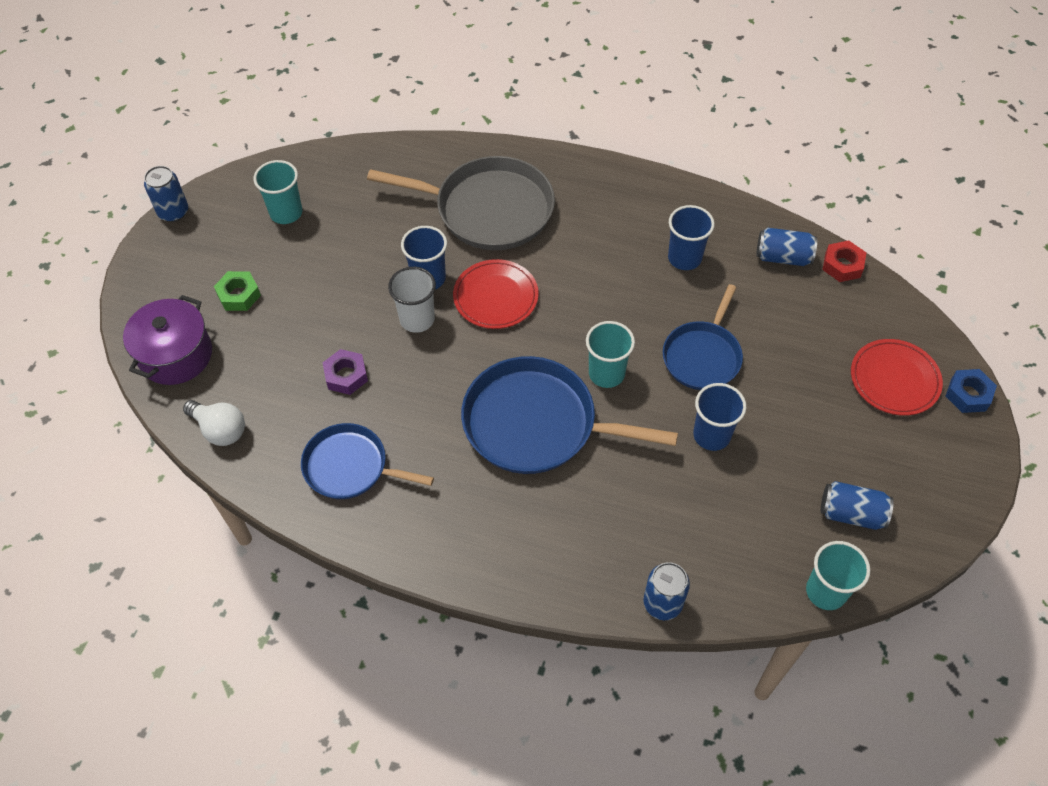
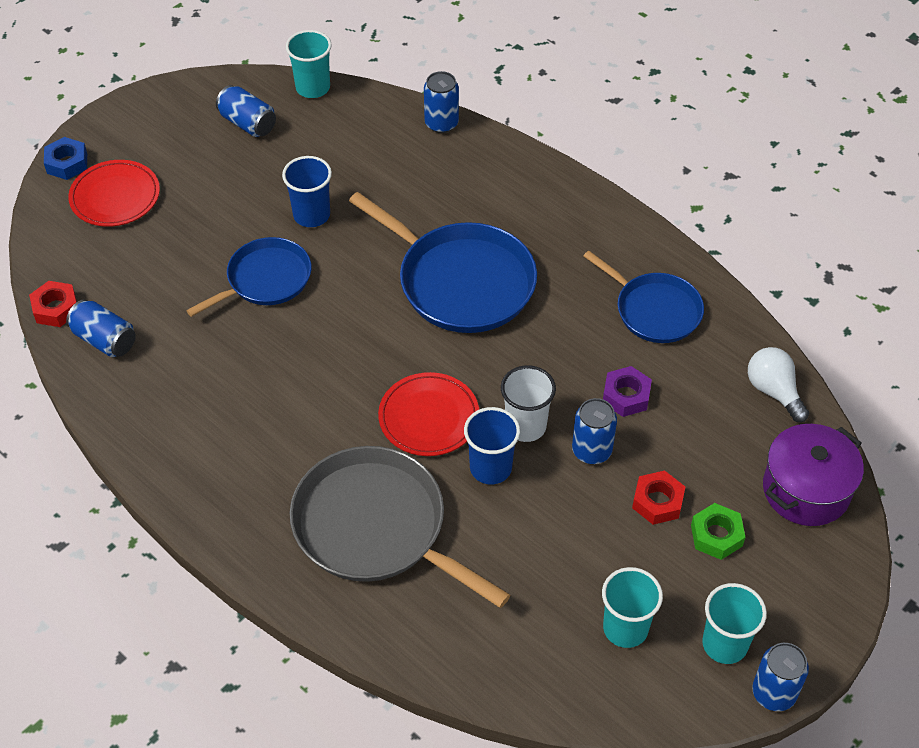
camera: 155 degrees left, 5 degrees down
(291, 302) = (657, 502): none -> red nut
(356, 320) = (591, 450): none -> blue can
(606, 373) = (367, 299): turquoise cup -> turquoise cup (724, 644)
(684, 258) = (203, 379): blue cup -> none

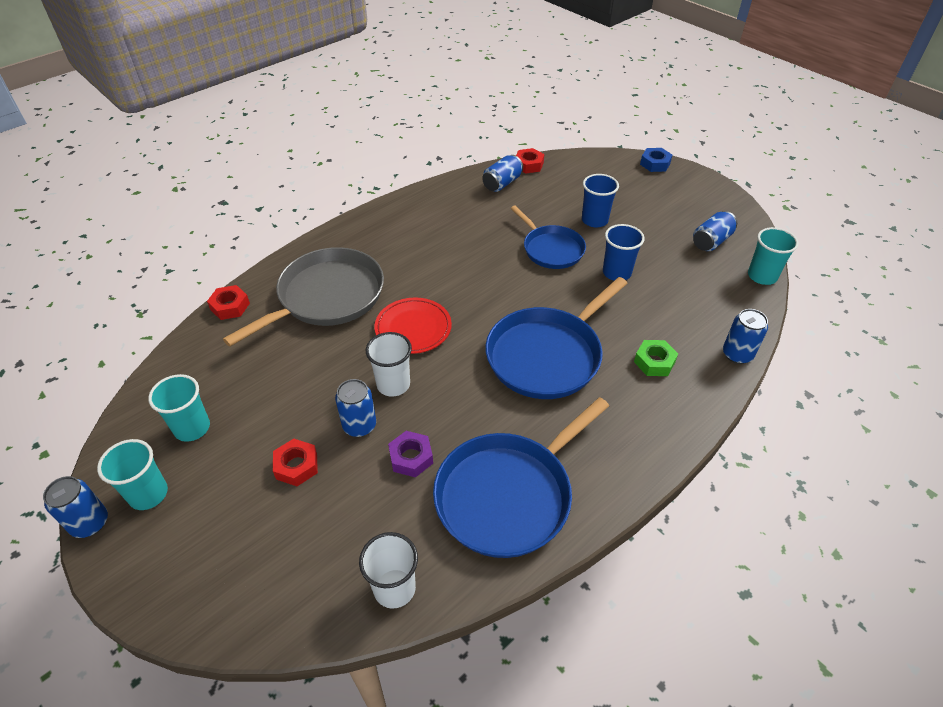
camera: 95 degrees right, 5 degrees down
(115, 197) = (626, 183): red plate -> none
(404, 649) = (230, 306): none -> red nut
(490, 468) = (359, 360): blue cup -> blue cup (594, 220)
(654, 310) = (508, 494): blue pan -> blue pan, size x1.61
(716, 535) = (249, 506): green nut -> green nut (654, 362)
(773, 391) = (394, 588): white light bulb -> white cup
(806, 490) = (272, 594): purple pot -> none

